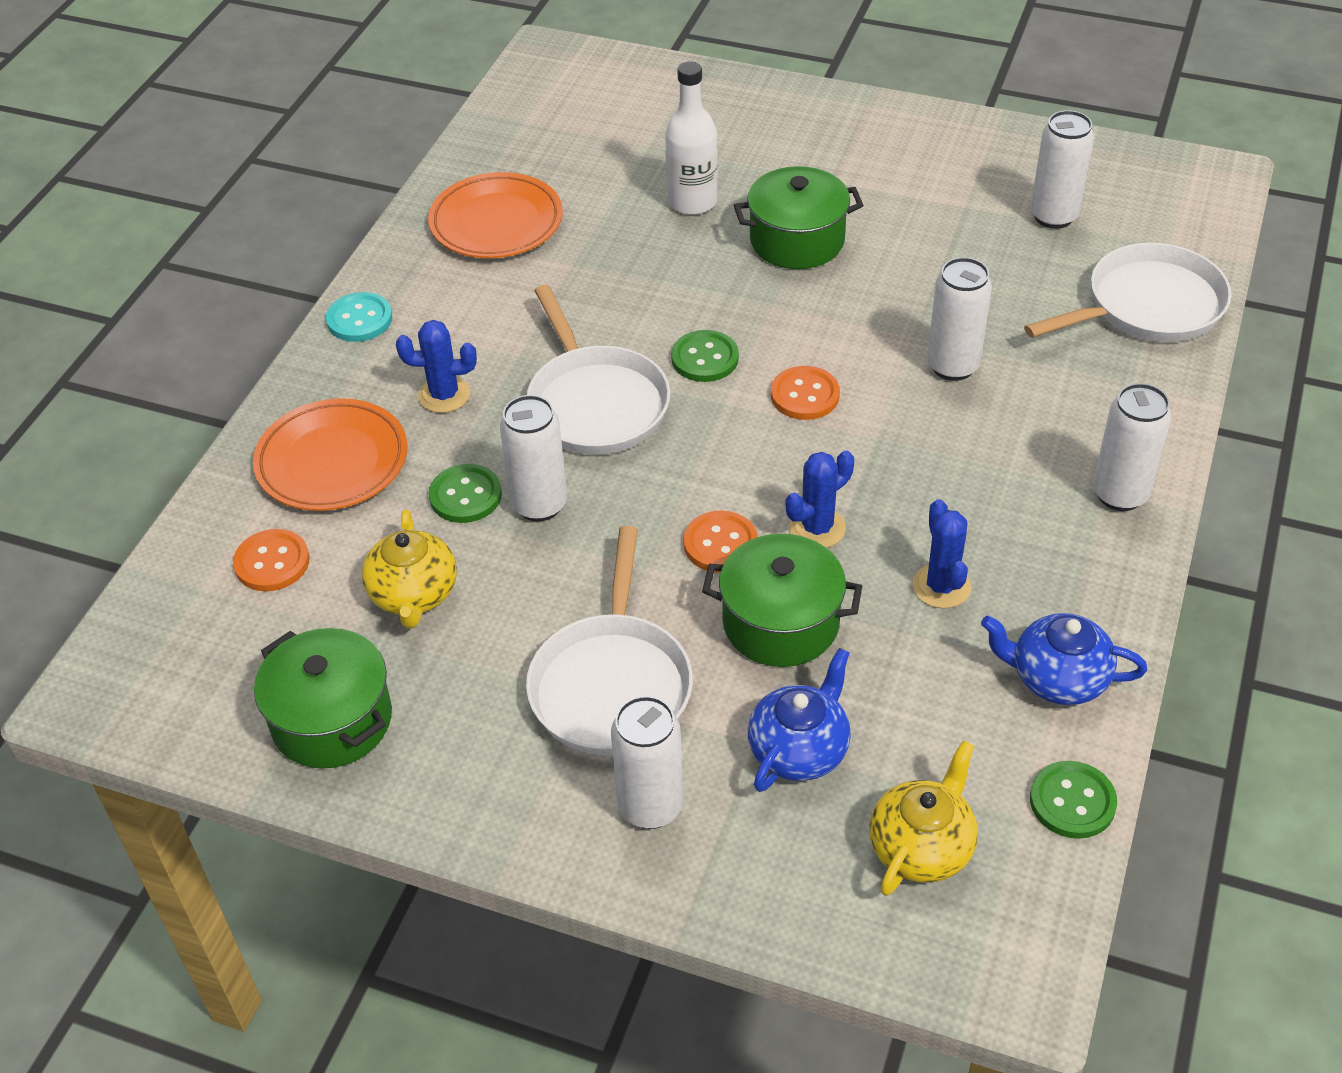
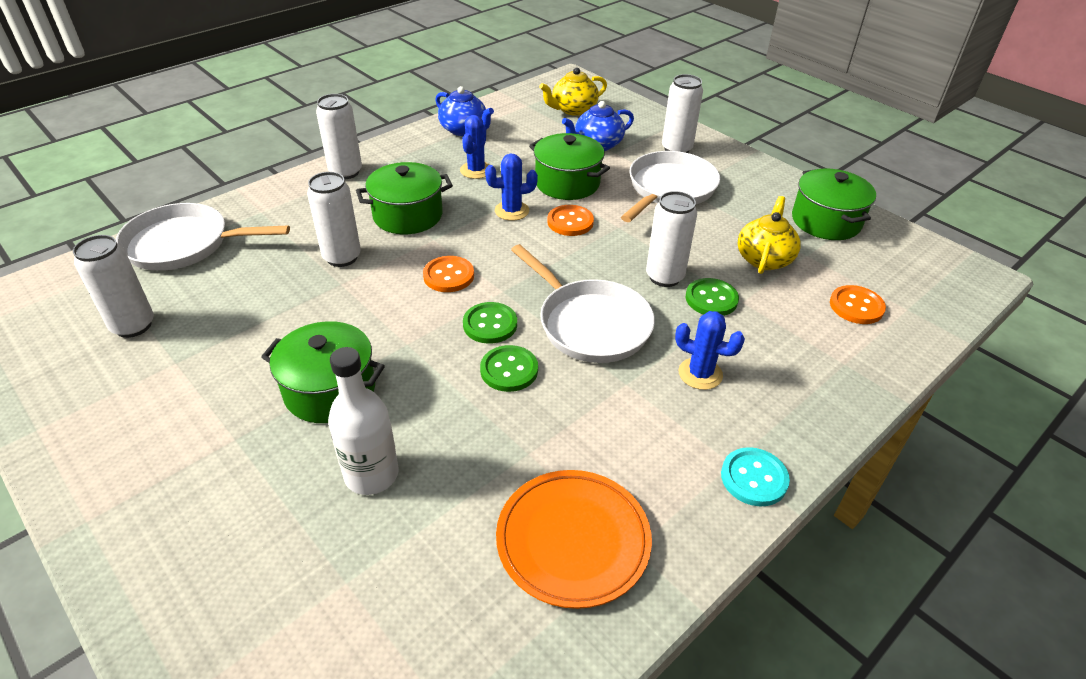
camera: 155 degrees left, 5 degrees down
(332, 461) = (803, 356): orange plate -> none
(595, 403) = (590, 324): white pan -> white pan turned 135 degrees clockwise
(946, 458) = (408, 215): none -> green pot
(1072, 801) = (503, 102): green button -> green button (509, 370)

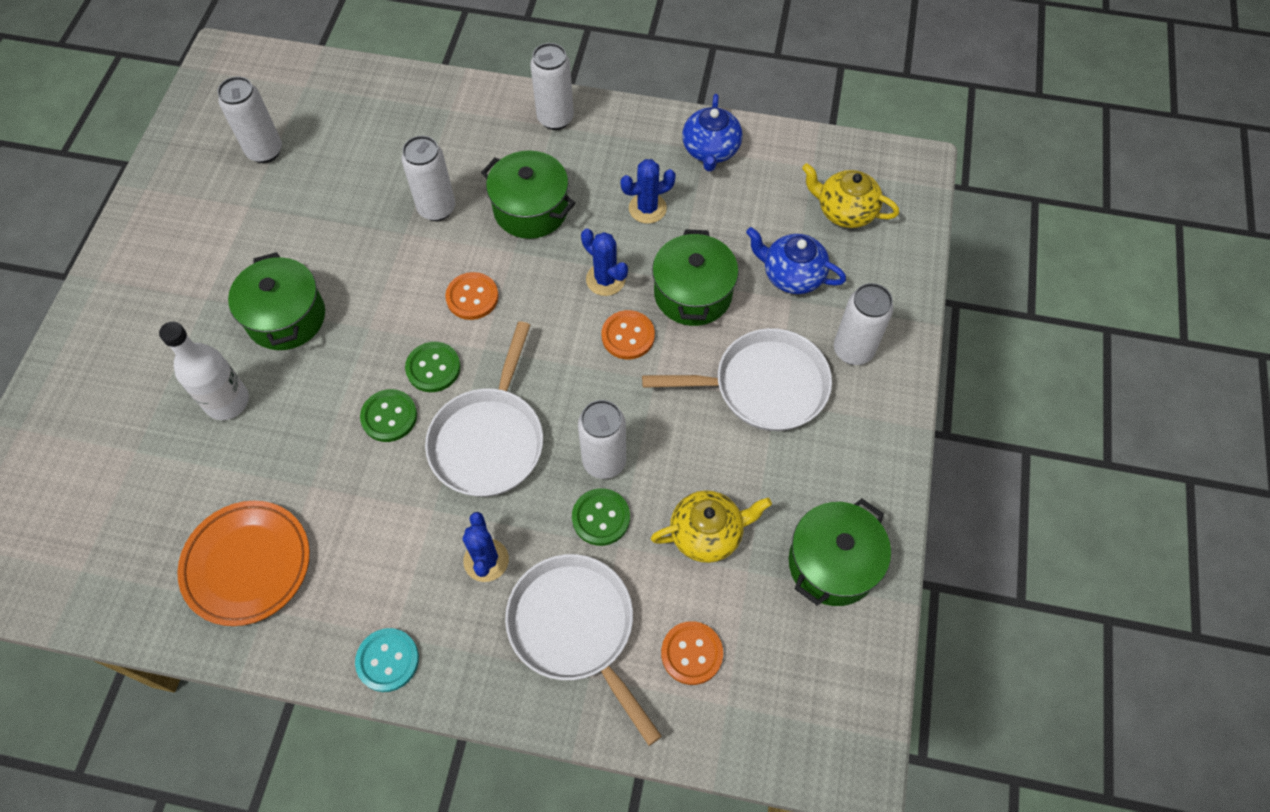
camera: 55 degrees right, 20 degrees up
(184, 244) = (371, 100): white pan -> white pan (576, 628)

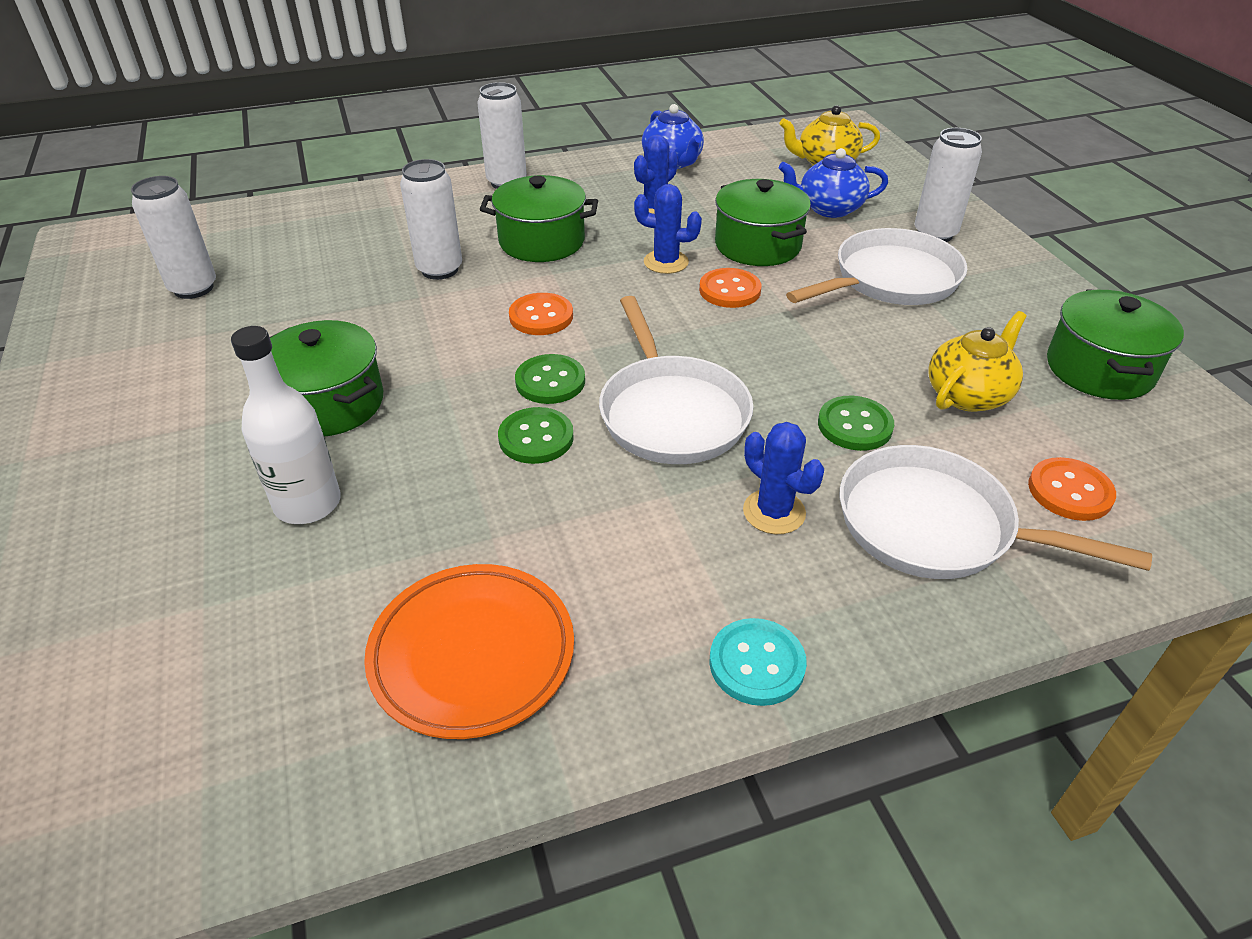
camera: 30 degrees left, 20 degrees down
(604, 461) = (808, 383): white can -> none

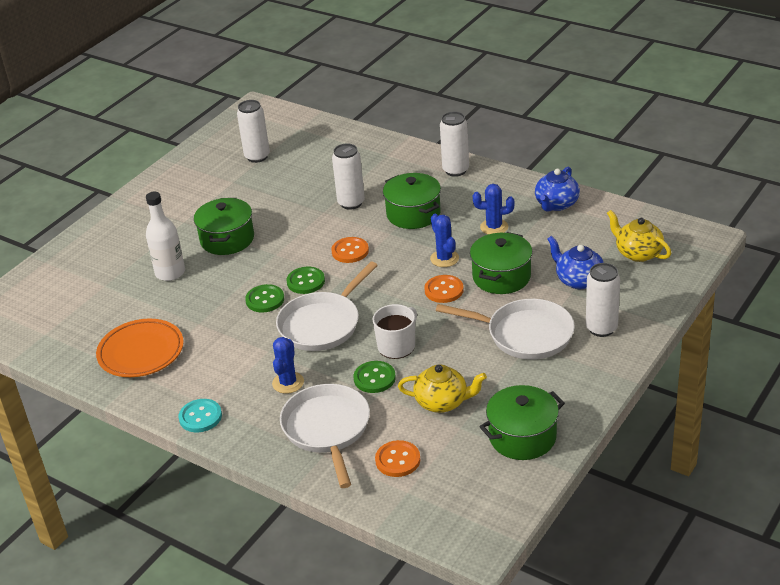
camera: 55 degrees right, 5 degrees down
(802, 374) = (397, 346): none -> white mug

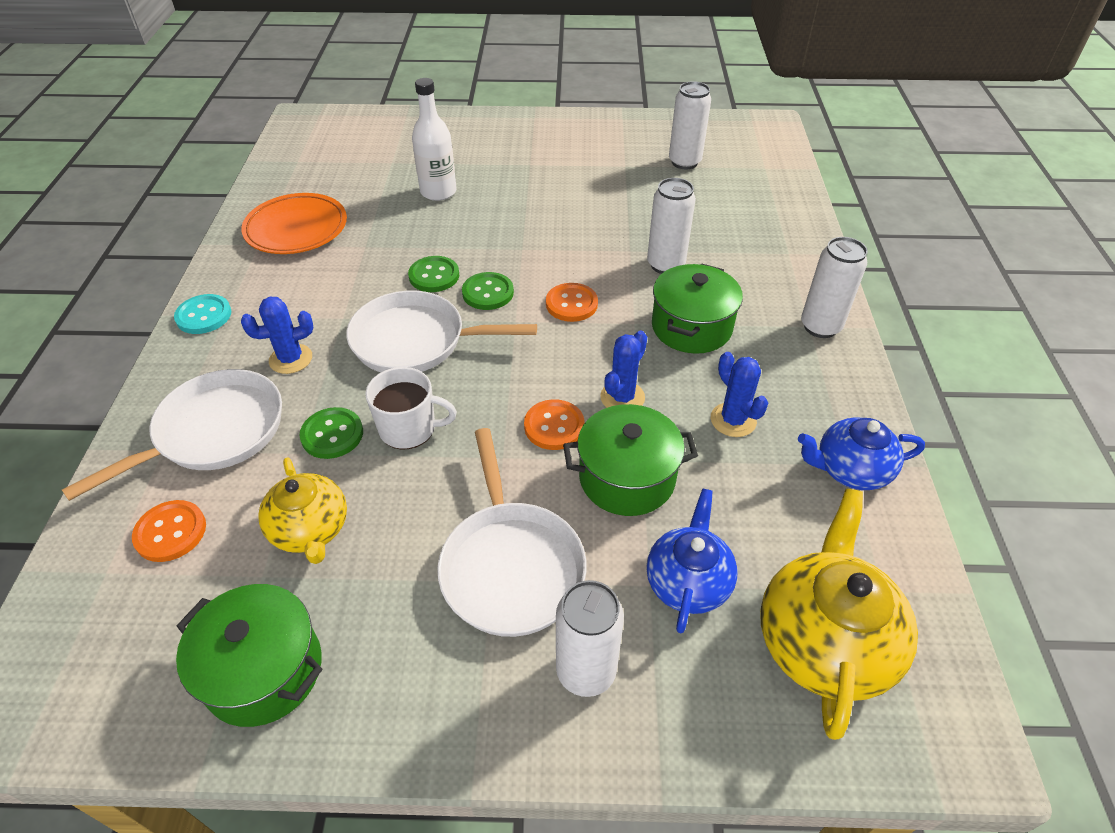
camera: 55 degrees right, 10 degrees up
(227, 239) = (522, 204): green pot -> none
(638, 253) = (823, 641): yellow teapot -> yellow teapot, size x1.54

